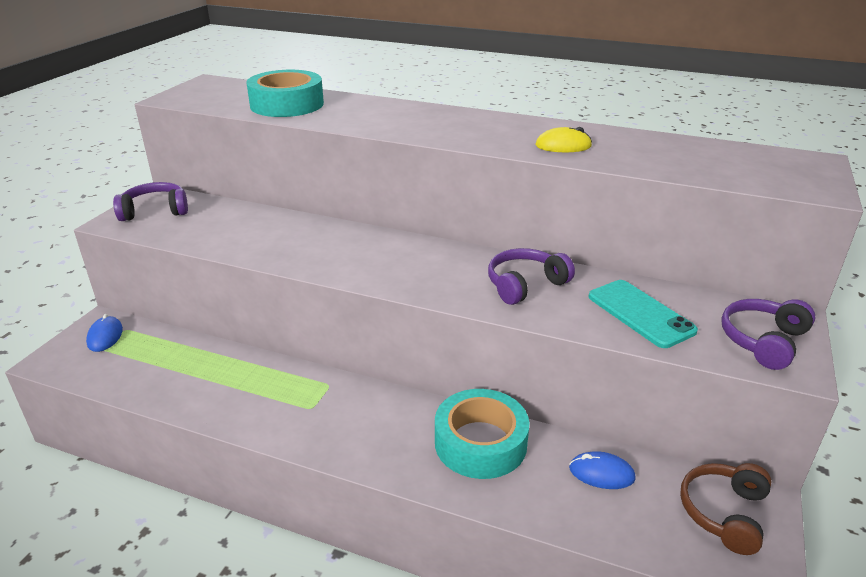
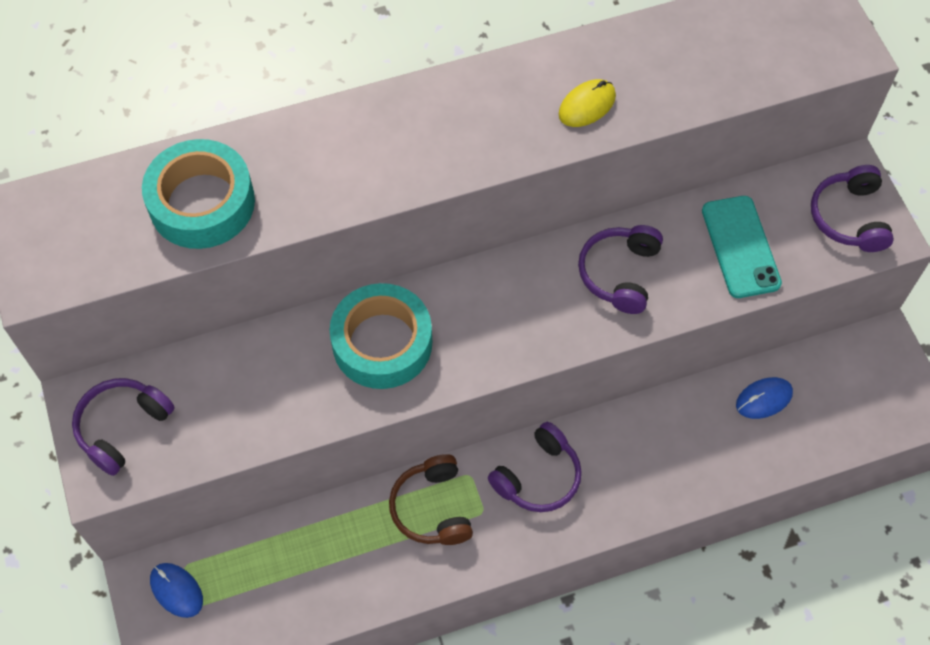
camera: 40 degrees left, 30 degrees up
(370, 412) = (538, 476): none -> purple headphones
(480, 443) = (654, 439): turquoise tape -> turquoise tape (382, 343)
(640, 314) = (740, 247): turquoise phone -> turquoise phone turned 60 degrees clockwise
(724, 513) = (867, 372): brown headphones -> brown headphones (432, 508)

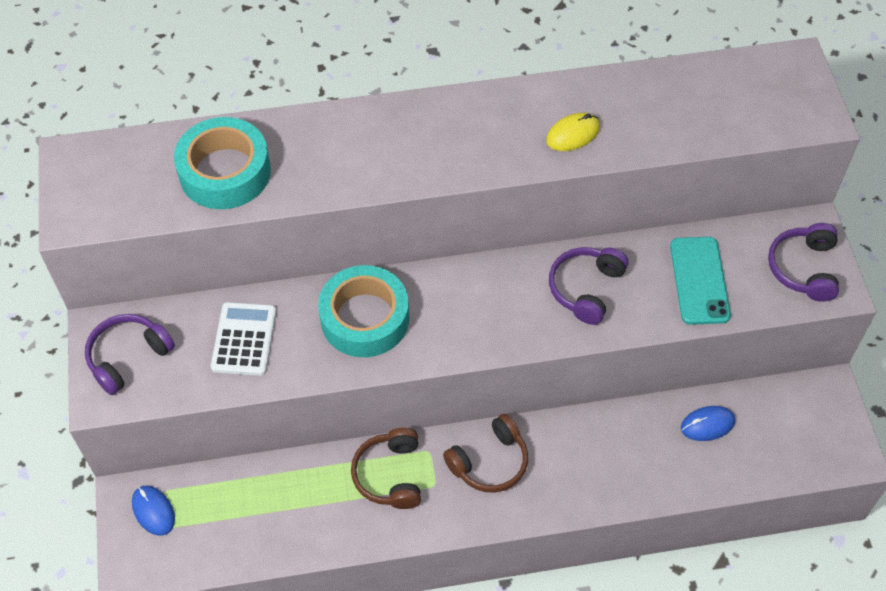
camera: 10 degrees right, 5 degrees down
(251, 387) = (244, 339): none -> white calculator
(538, 476) = (489, 462): purple headphones -> brown headphones

